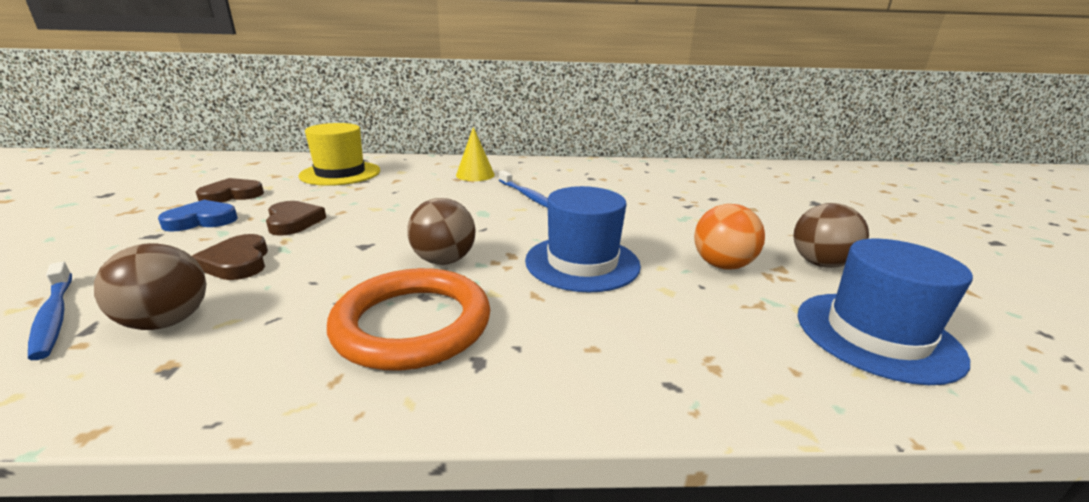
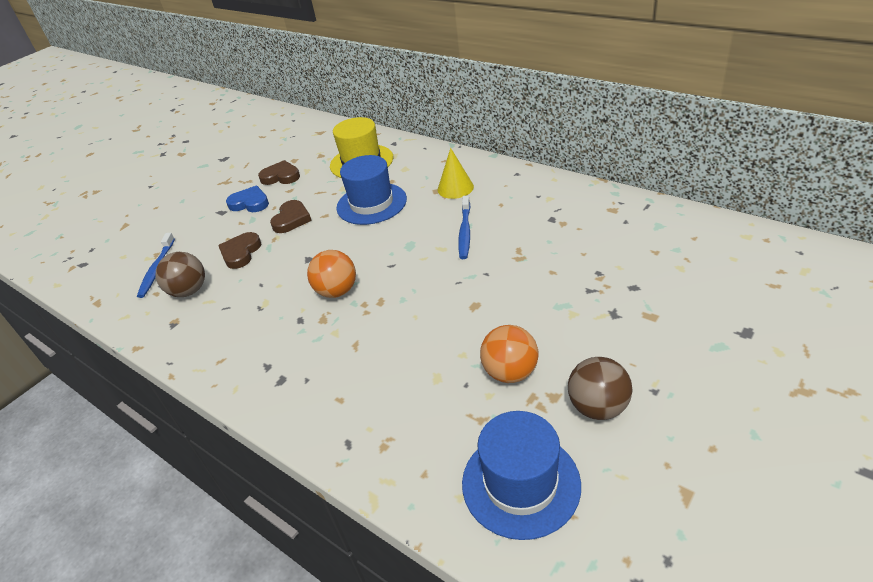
camera: 45 degrees right, 15 degrees up
(412, 324) = (276, 339): orange ring -> none
(444, 260) = (337, 291): brown ball -> orange ball
(582, 263) = (415, 327): blue hat -> blue hat (371, 203)

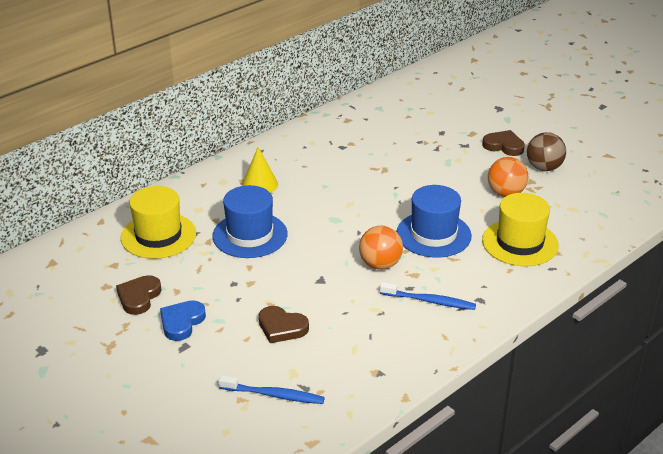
camera: 85 degrees left, 5 degrees down
(189, 291) = (330, 364): brown ball -> none
(291, 219) = (241, 290): brown heart -> brown heart (504, 146)
(398, 402) = (520, 243): none -> yellow hat
(465, 231) = (333, 189): blue toothbrush -> blue toothbrush (429, 301)
(520, 483) = (594, 204): blue hat -> blue hat (433, 234)

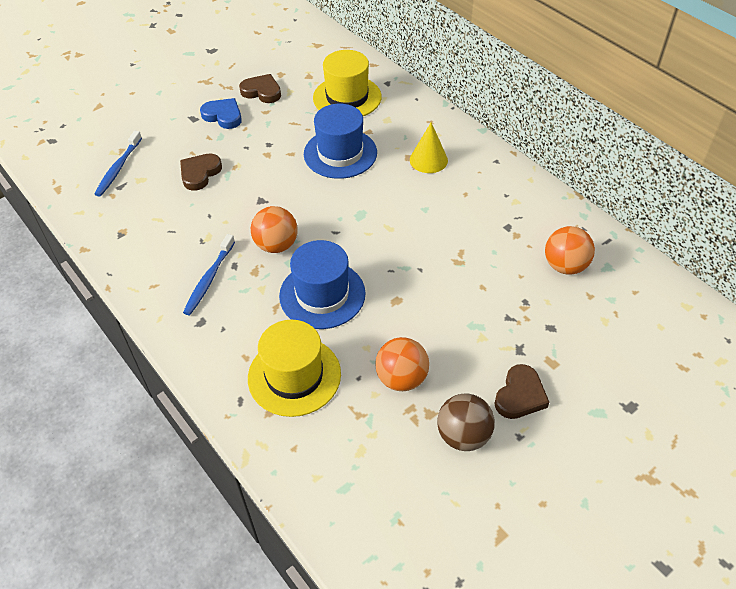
camera: 95 degrees right, 15 degrees up
(381, 124) = (565, 266): none -> orange ball

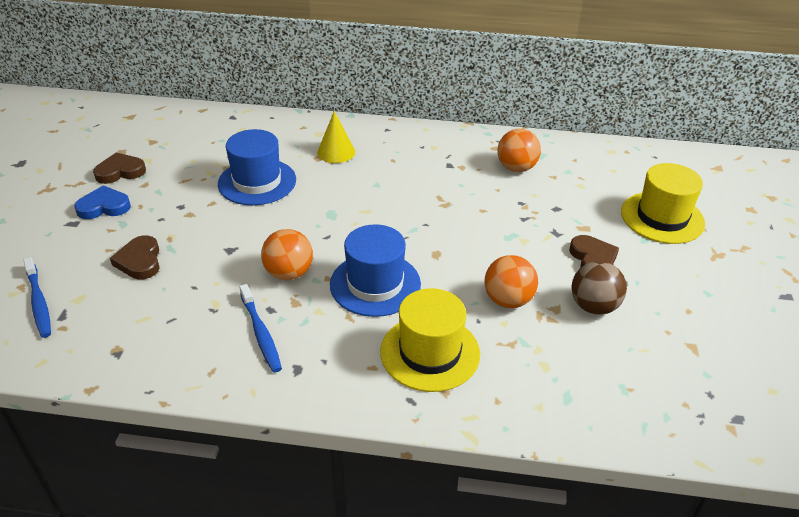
camera: 45 degrees left, 10 degrees down
(347, 97) = (210, 141): yellow hat -> yellow hat (662, 217)

